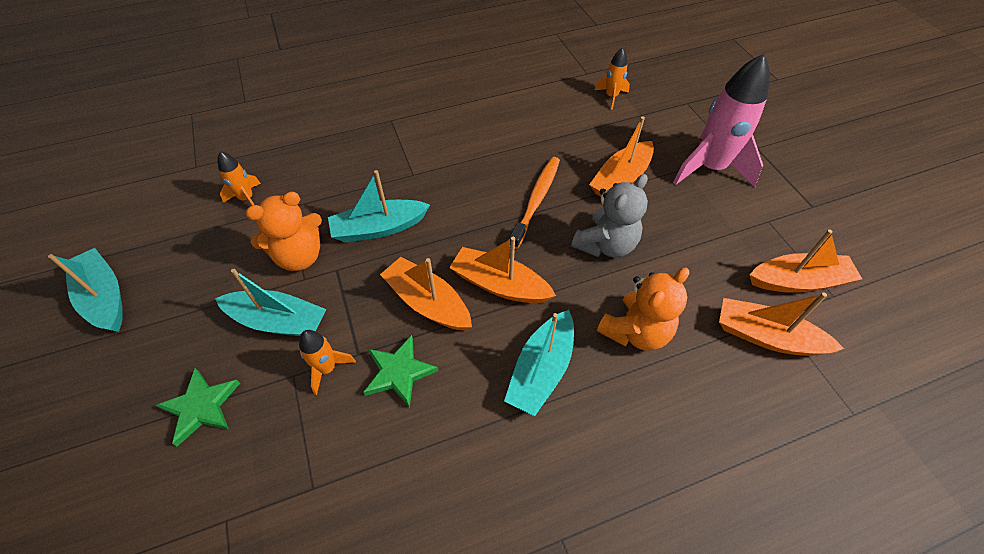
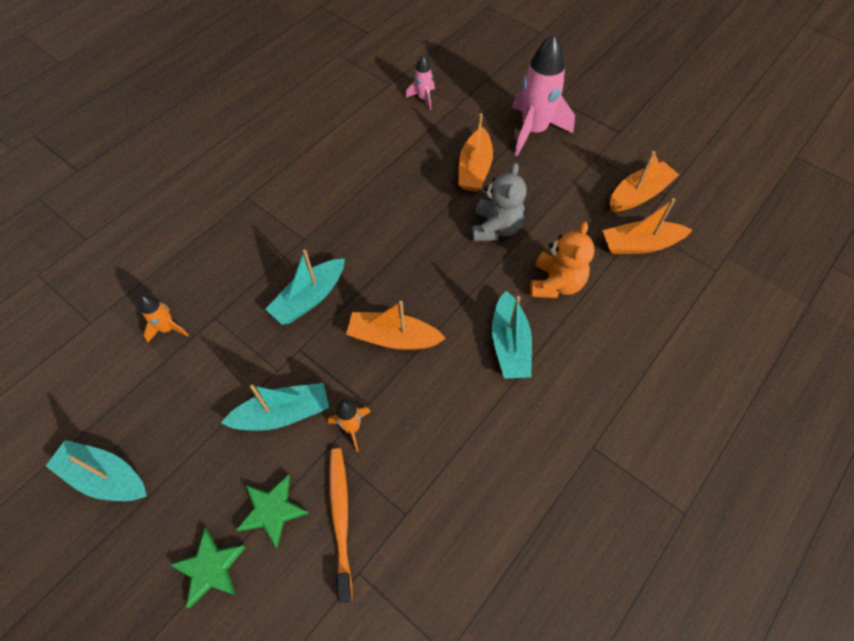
camera: 30 degrees left, 5 degrees up
(299, 256) = (258, 354): orange teddy bear -> none
(399, 372) = (409, 400): green star -> green star (210, 568)
(499, 285) = (438, 297): orange boat -> none
(536, 200) = (421, 215): orange toothbrush -> orange toothbrush (341, 518)
(611, 97) = (423, 98): orange rocket -> pink rocket

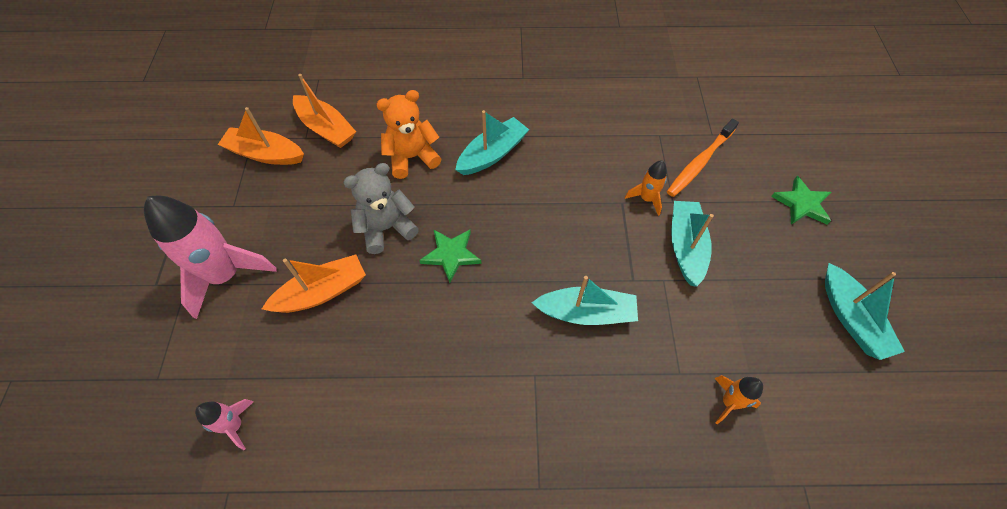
camera: 130 degrees left, 0 degrees up
(272, 510) = (739, 200): green star -> green star (451, 255)
(283, 414) = (685, 247): turquoise boat -> turquoise boat turned 60 degrees clockwise
(393, 338) = (558, 225): orange boat -> none

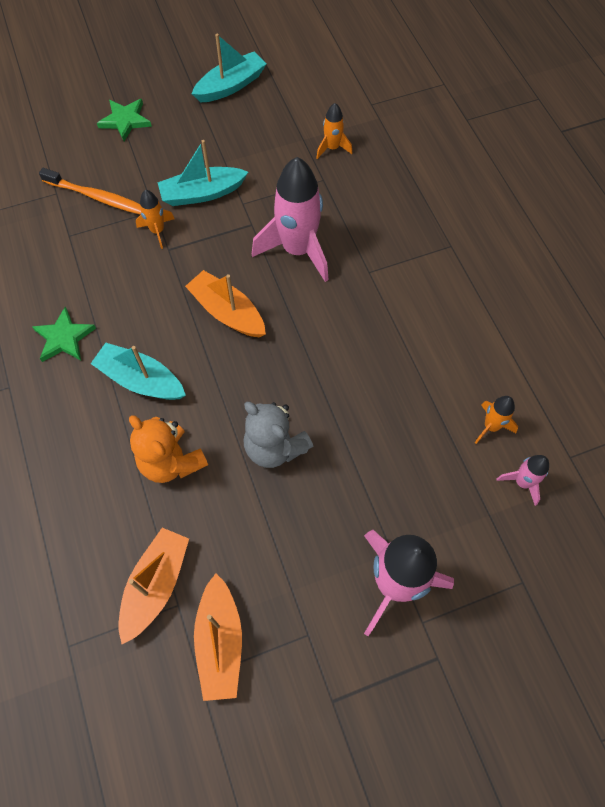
camera: 110 degrees left, 5 degrees up
(304, 422) = (491, 426): none -> orange rocket
(322, 292) = (370, 474): orange boat -> orange boat (227, 312)
(451, 255) = (282, 374): green star -> green star (64, 338)
(586, 313) = (297, 250): turquoise boat -> pink rocket

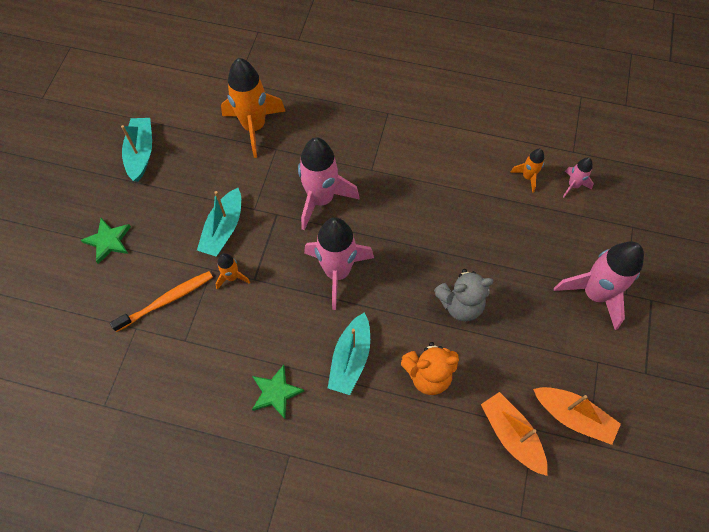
camera: 55 degrees left, 0 degrees up
(141, 380) = (350, 359): turquoise boat -> turquoise boat turned 45 degrees counterclockwise
(227, 312) = (337, 272): orange boat -> pink rocket
(332, 148) = (254, 127): orange rocket -> orange rocket, size x2.08

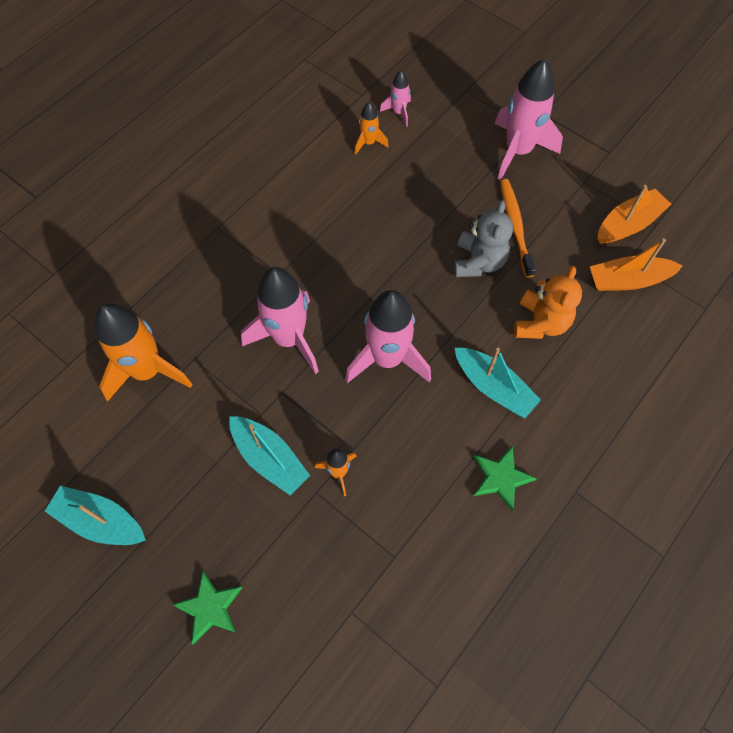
camera: 65 degrees left, 0 degrees up
(167, 300) = (332, 560): orange toothbrush -> orange toothbrush (515, 226)

